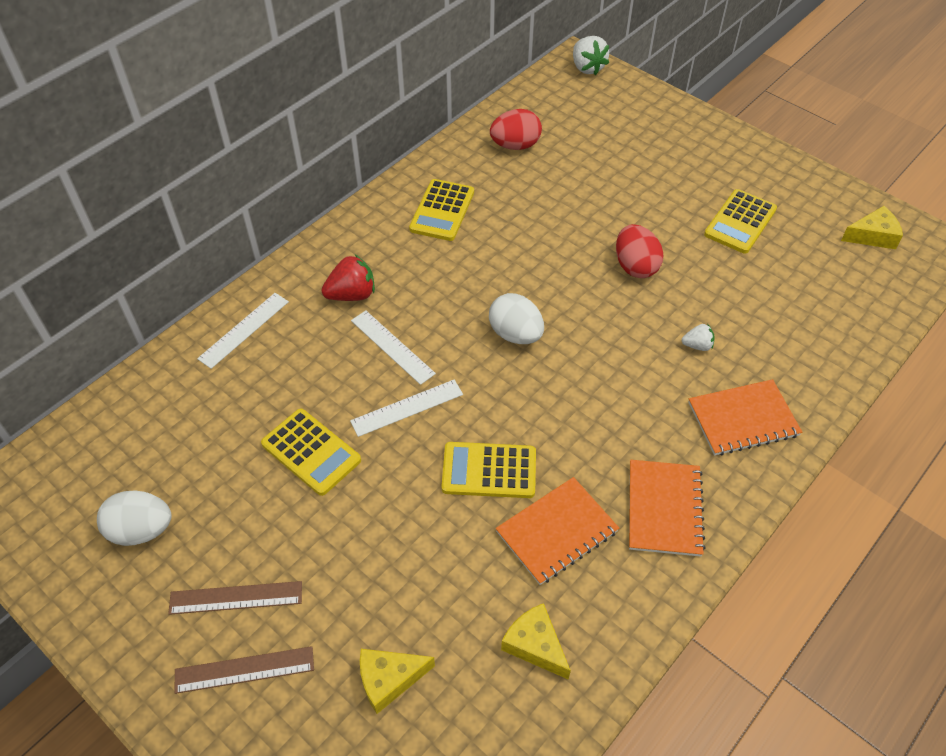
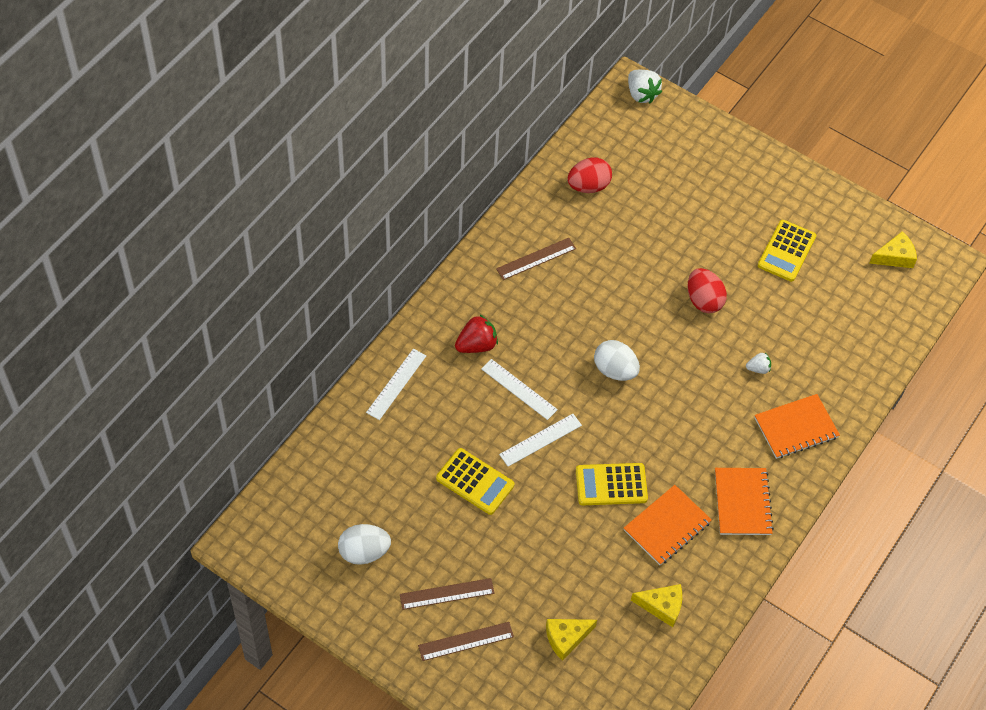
camera: 10 degrees left, 5 degrees up
(442, 210) = (536, 258): yellow calculator -> brown ruler
(535, 645) = (662, 606): yellow cheese -> yellow cheese turned 150 degrees clockwise

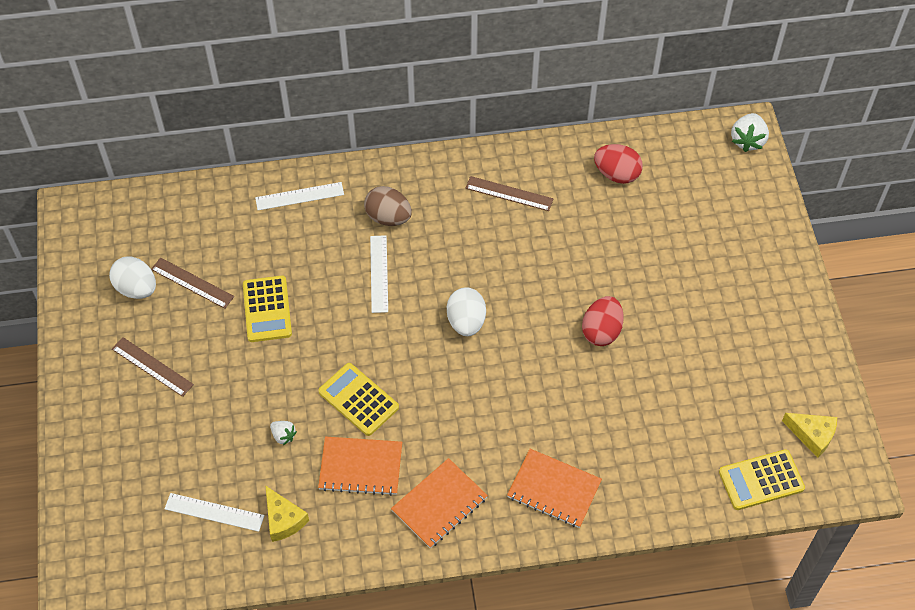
camera: 50 degrees right, 0 degrees up
(466, 641) = (123, 410): brown ruler -> brown ruler (192, 283)
(476, 345) = (388, 217): red strawberry -> brown egg
(540, 440) = (349, 322): white ruler -> white ruler (214, 512)
(566, 638) = (190, 474): yellow cheese -> none
(758, 368) = (580, 418): white strawberry -> white strawberry (283, 436)
(786, 251) = (720, 352): yellow calculator -> yellow calculator (761, 480)

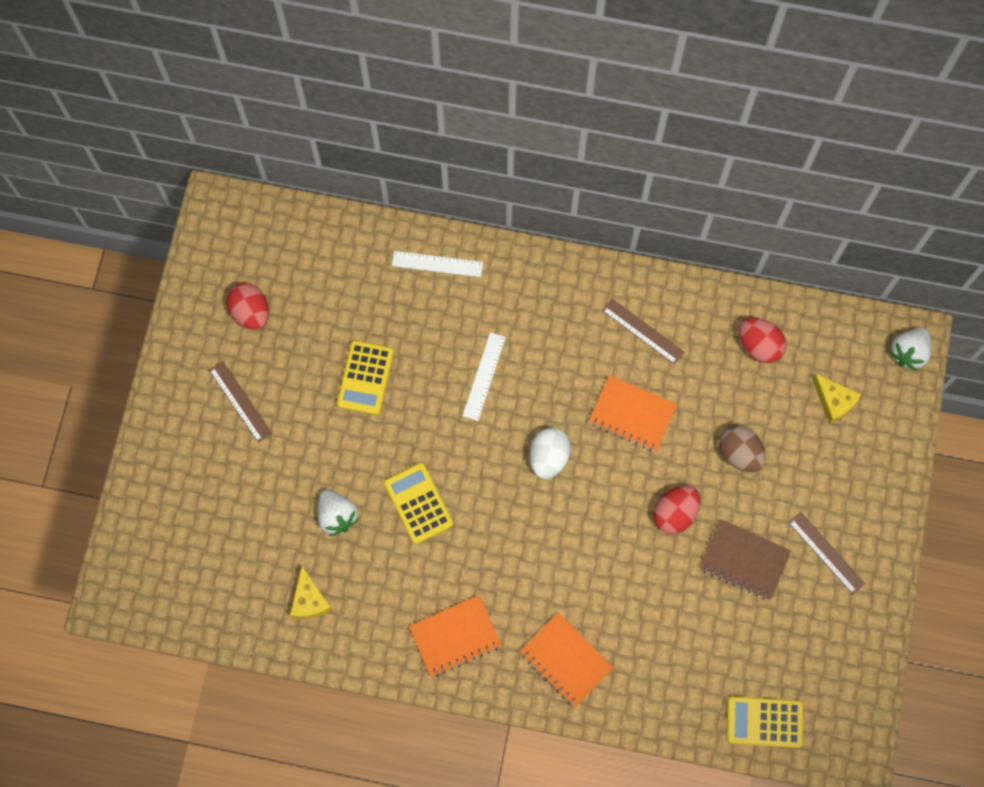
camera: 20 degrees right, 15 degrees up
(136, 288) = (251, 313): white egg -> red egg
(192, 283) = (305, 325): brown ruler -> brown ruler (826, 552)
(214, 512) = (250, 570): white ruler -> none
(283, 436) = (337, 516): white strawberry -> white strawberry, size x1.74
(361, 467) = (396, 573): orange notebook -> orange notebook (632, 414)
(388, 217) = (515, 317): brown egg -> brown egg (739, 453)
(681, 349) = (744, 560): none -> brown notebook
(812, 435) = (833, 694): yellow cheese -> yellow cheese (833, 401)

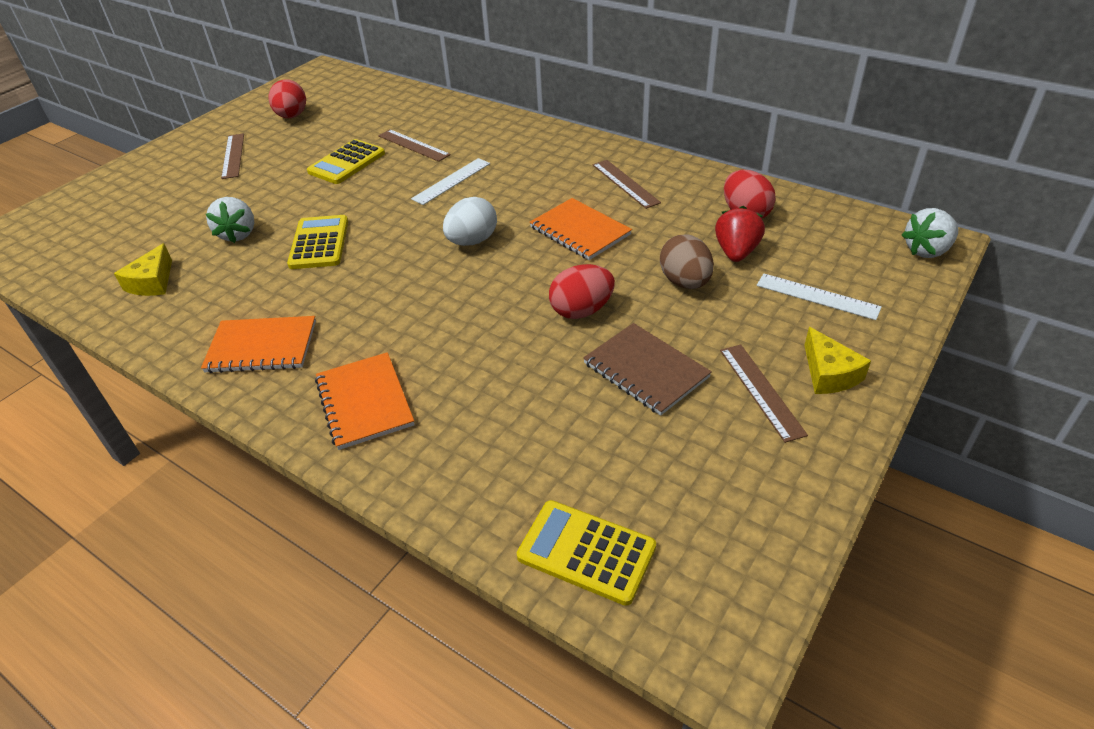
camera: 25 degrees right, 30 degrees down
(413, 328) = (413, 145): none -> brown ruler
(437, 264) = (463, 118): white ruler -> white ruler (817, 296)
(766, 402) = (736, 252): none -> red strawberry
(833, 401) = (819, 267): yellow cheese -> yellow cheese (828, 373)

